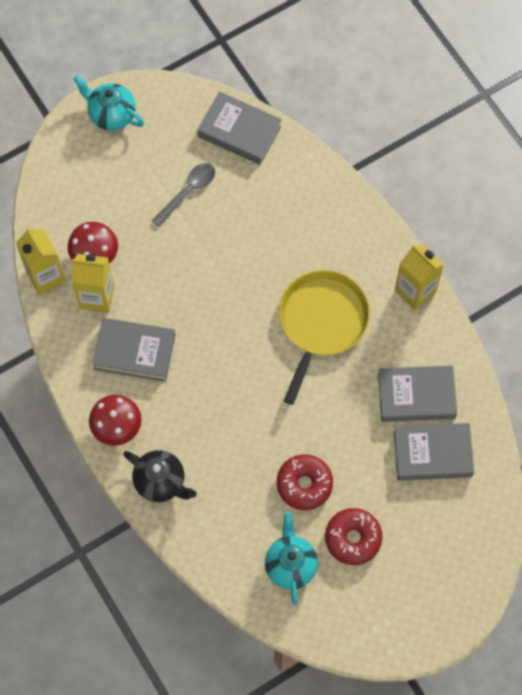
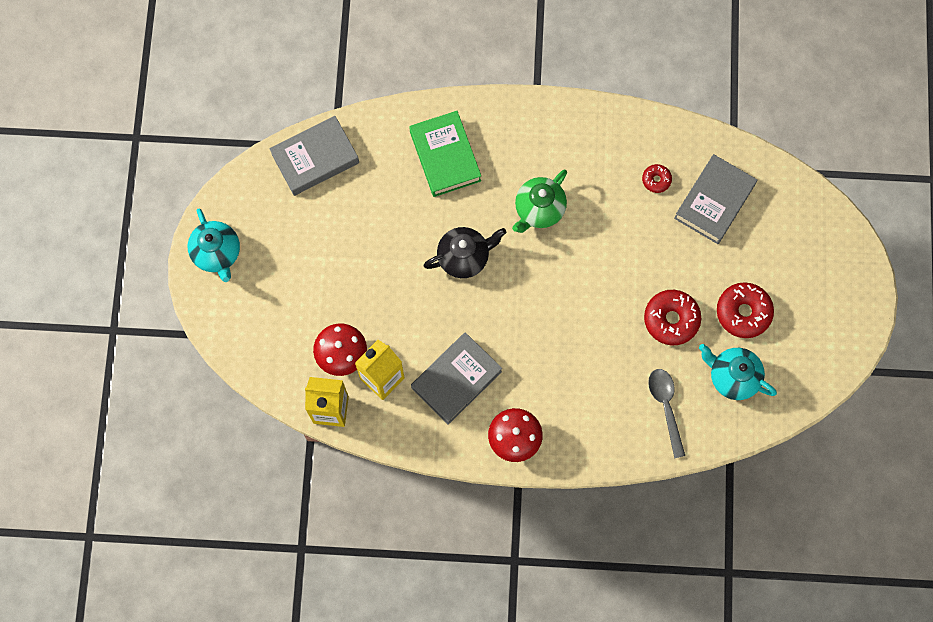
camera: 55 degrees left, 5 degrees up
(111, 114) = (217, 253): turquoise teapot -> turquoise teapot turned 90 degrees counterclockwise
(161, 482) = (589, 434): black teapot -> black teapot (464, 257)
(188, 192) = (340, 238): grey spoon -> grey spoon (665, 407)
(313, 223) = (445, 156): none -> green book
(321, 322) = (539, 210): yellow pan -> green teapot
(415, 291) = (564, 118): yellow carton -> none
(416, 396) = (656, 180): grey book -> red donut

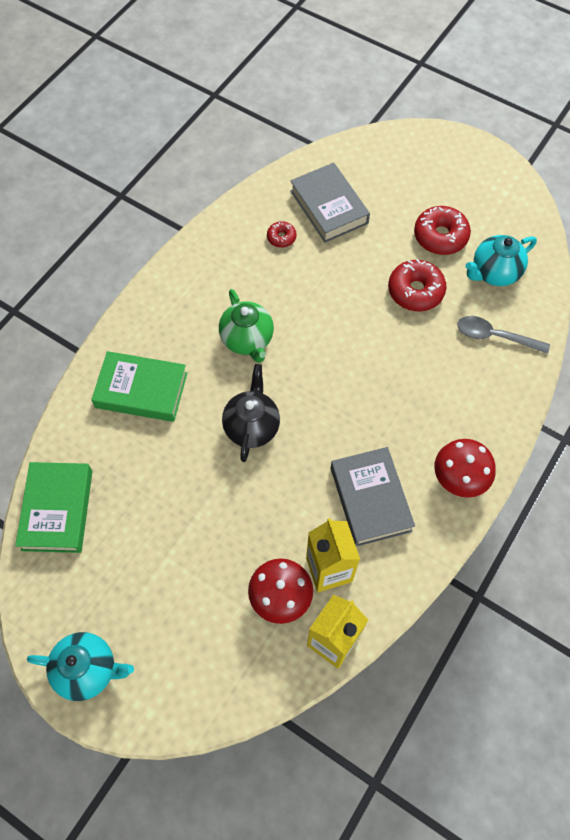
camera: 60 degrees left, 10 degrees down
(315, 158) = (57, 510): grey book -> green book

